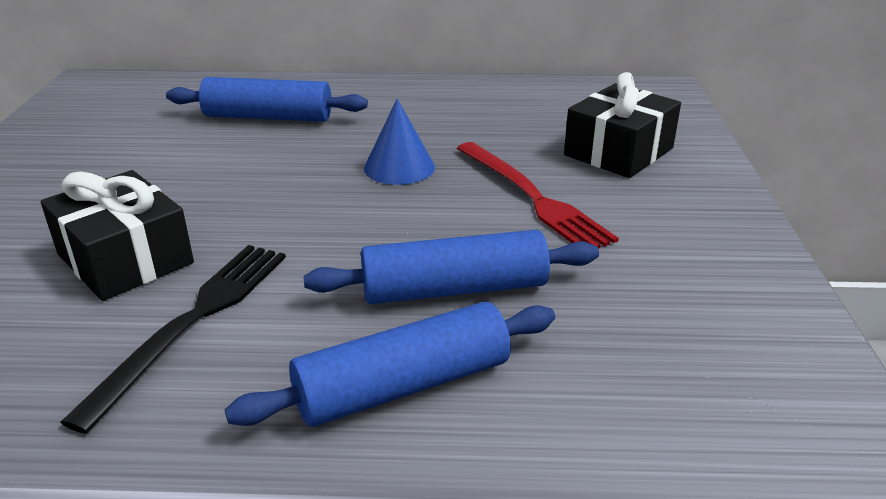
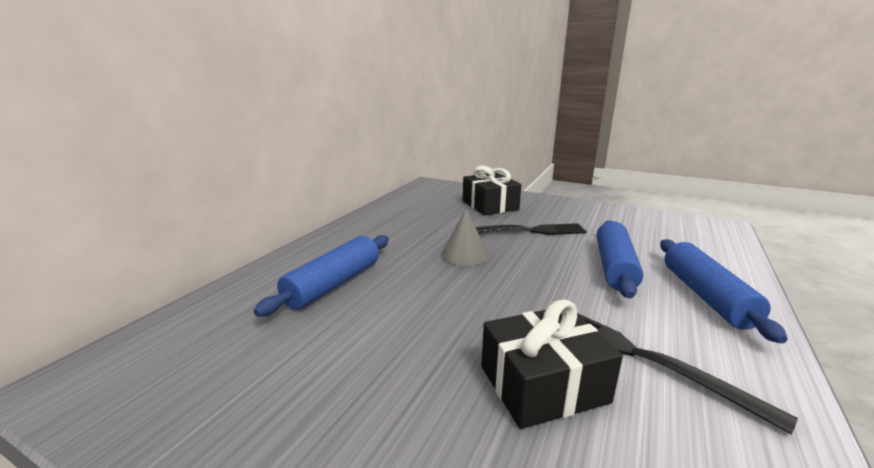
camera: 65 degrees left, 10 degrees down
(399, 167) = (464, 254): blue cone -> grey cone
(532, 197) = (525, 231): red fork -> black fork

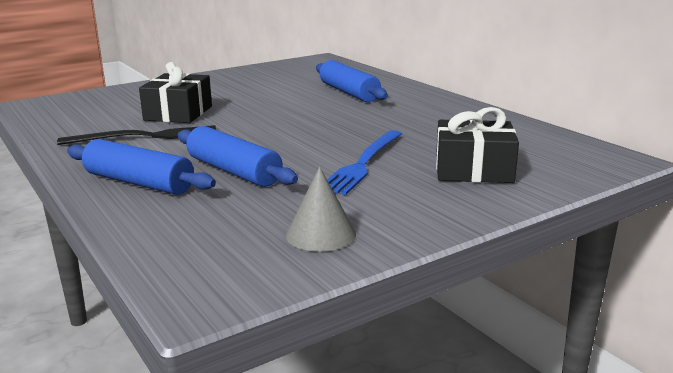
camera: 120 degrees right, 0 degrees up
(464, 254) = (343, 129): grey cone -> grey cone (321, 234)
(525, 231) = (363, 163): black fork -> blue fork

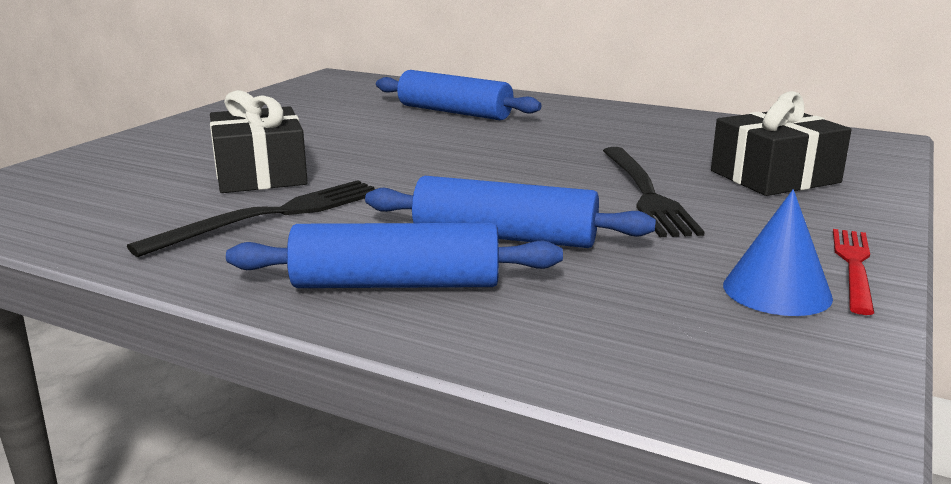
camera: 30 degrees left, 0 degrees up
(321, 234) = (776, 291): grey cone -> blue cone
(363, 163) = (646, 193): blue fork -> black fork
(399, 233) = (853, 266): none -> red fork

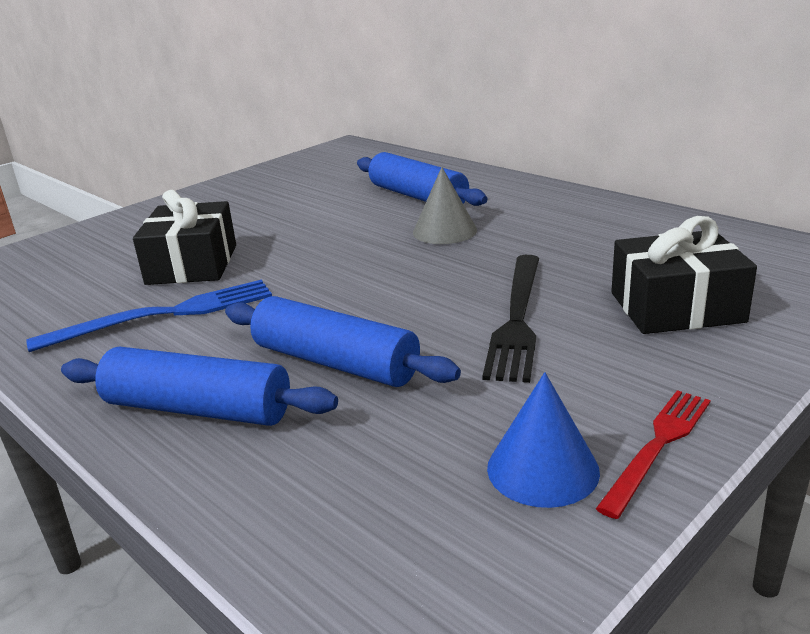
camera: 20 degrees right, 5 degrees up
(273, 216) = (164, 315): black fork -> blue fork
(509, 136) = (444, 231): none -> grey cone

